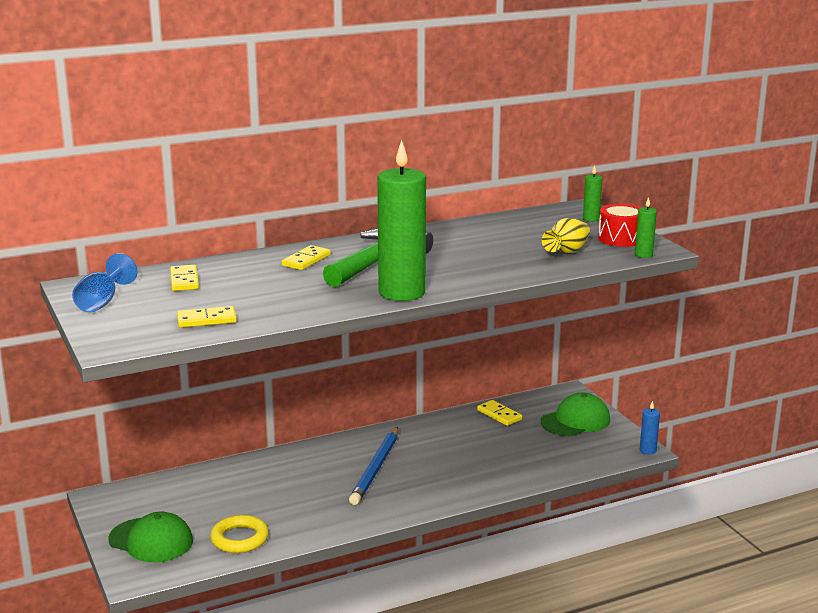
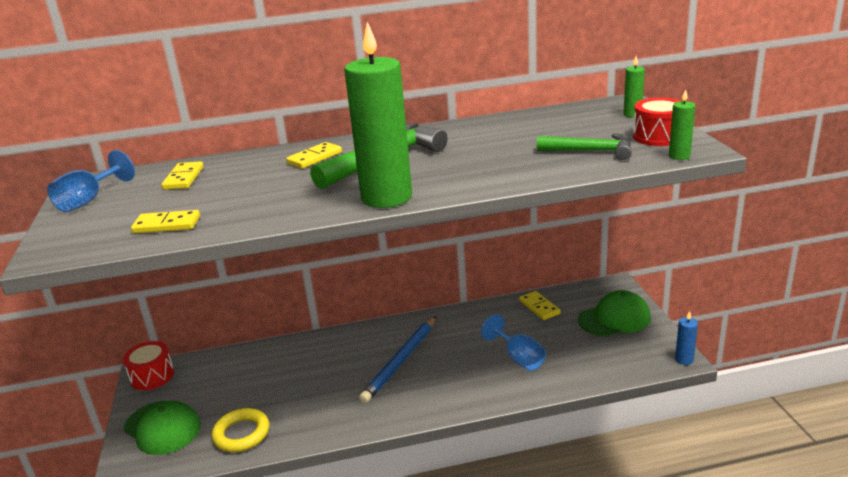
camera: 15 degrees right, 5 degrees up
(110, 499) = (152, 376): none -> red drum
(493, 459) = (519, 358): none -> blue goblet
(567, 251) = (591, 151): yellow vase -> green hammer

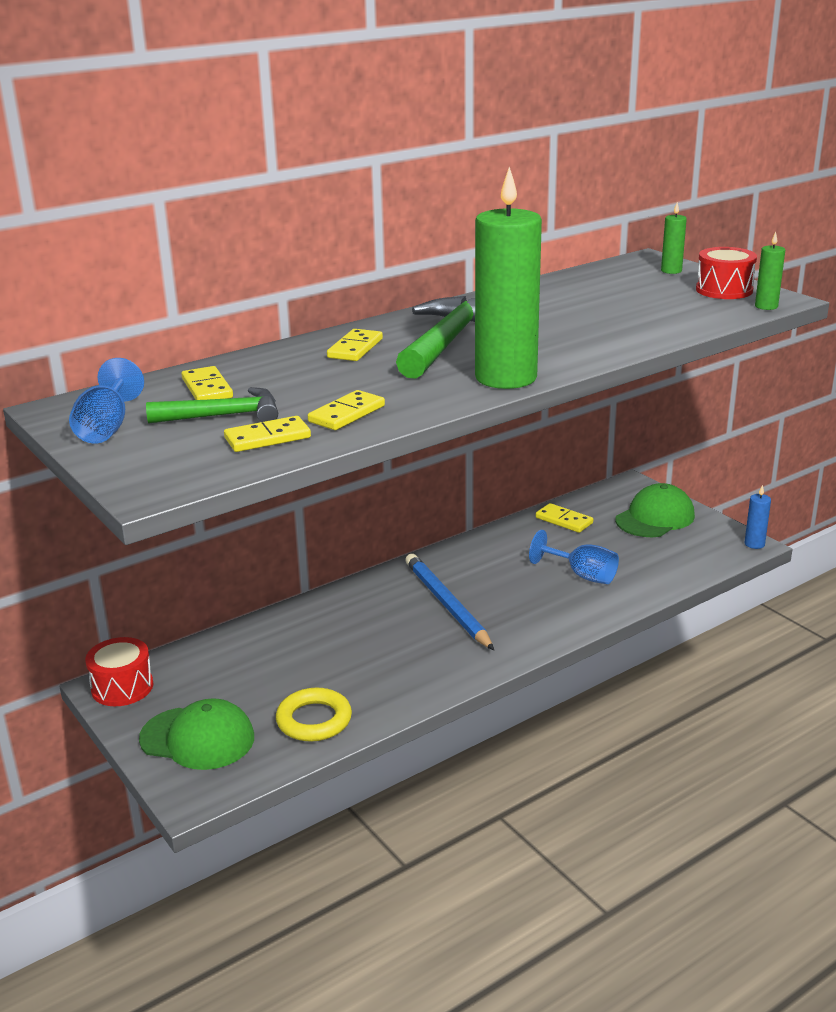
camera: 25 degrees left, 0 degrees up
(240, 212) = (346, 414): none -> yellow domino
(400, 361) = (447, 604): blue pencil -> blue pencil turned 150 degrees clockwise
(591, 151) = (672, 310): green hammer -> green hammer (224, 416)

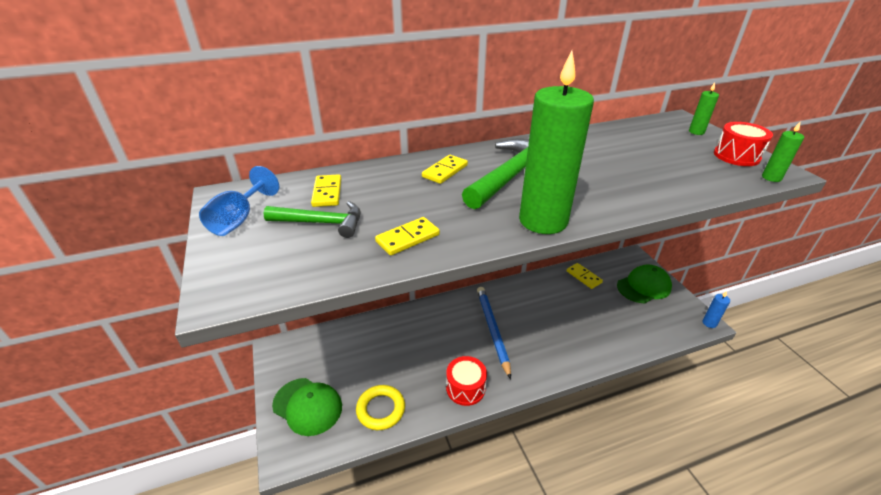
camera: 15 degrees right, 10 degrees up
(122, 687) = (283, 351): red drum -> red drum (465, 388)
(267, 438) = (337, 253): yellow domino -> none
(582, 575) = (585, 325): blue goblet -> none

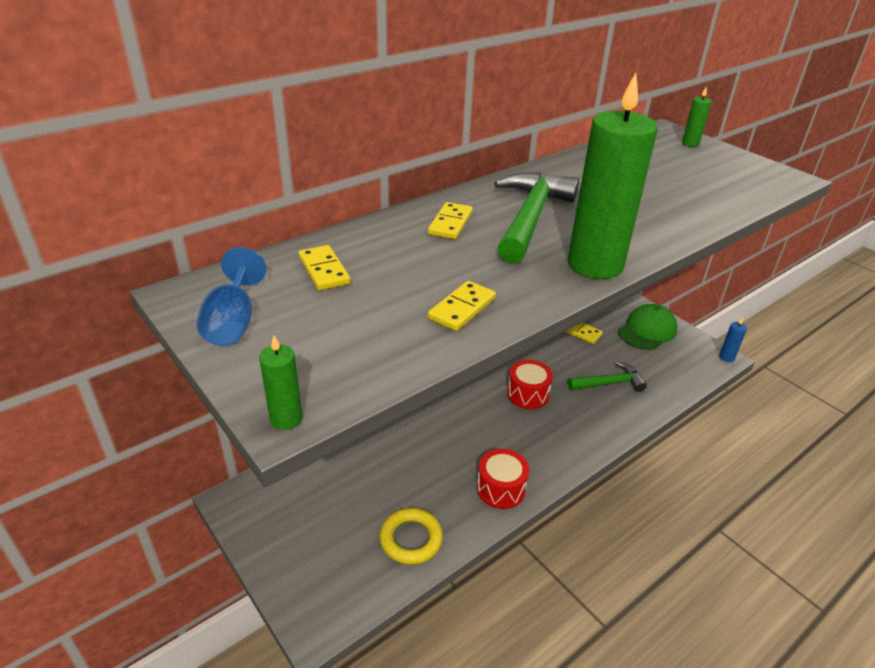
camera: 20 degrees left, 0 degrees up
(307, 406) = (315, 560): green cap -> none
(322, 223) = (346, 308): green hammer -> green hammer (609, 383)
(492, 330) = (503, 415): blue pencil -> none
(736, 156) = (742, 166): red drum -> red drum (528, 394)
(771, 178) = (784, 186): green candle -> green candle (286, 419)

